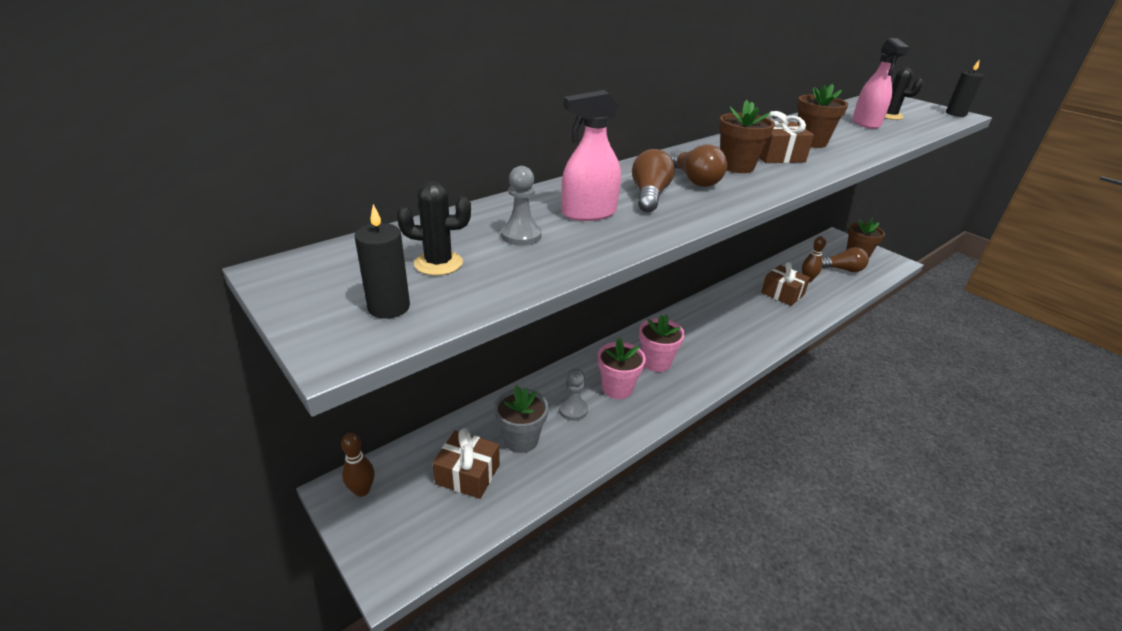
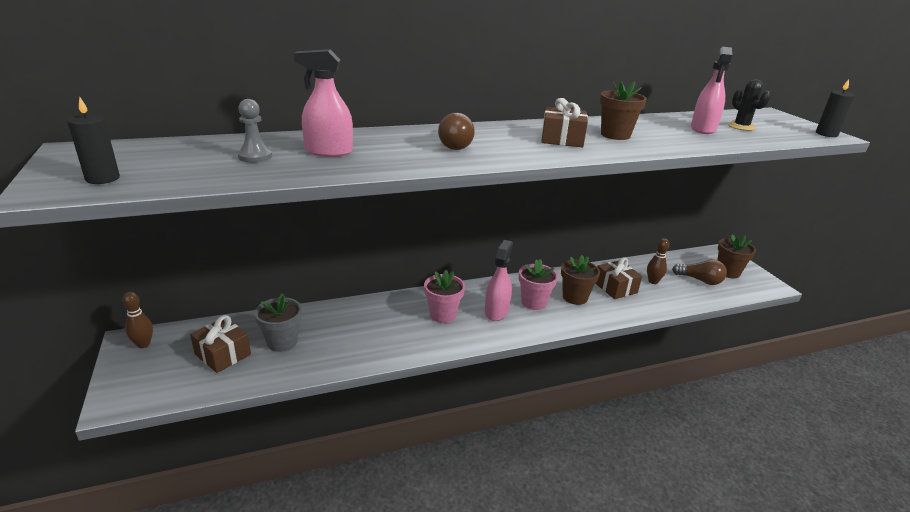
camera: 20 degrees right, 5 degrees down
(438, 263) = (172, 162): black cactus -> none
(573, 410) = (341, 332): grey pawn -> none
(617, 388) = (391, 326): pink flower pot -> pink flower pot (534, 302)
(649, 195) = (397, 149): brown light bulb -> none
(702, 345) = (496, 311): none -> pink spray bottle
(736, 166) = (509, 141): brown flower pot -> brown flower pot (575, 297)

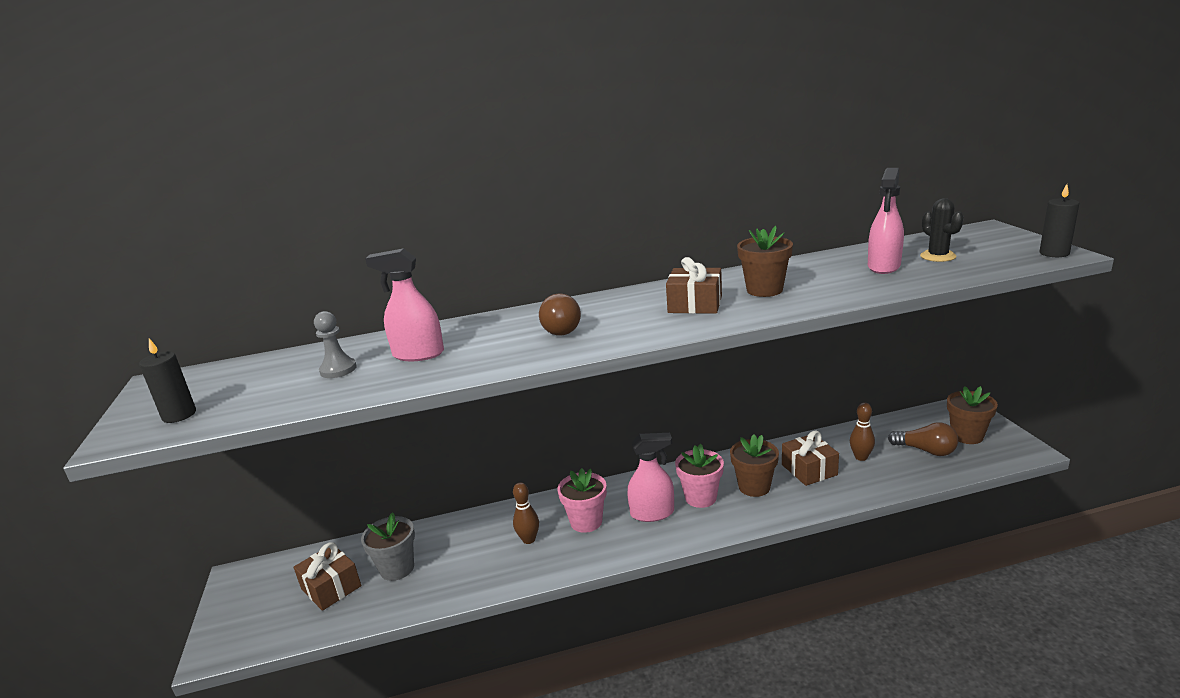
camera: 10 degrees right, 5 degrees down
(143, 344) = (249, 580): brown bowling pin -> brown bowling pin (529, 539)
(496, 311) = (652, 513): pink spray bottle -> pink spray bottle turned 60 degrees clockwise

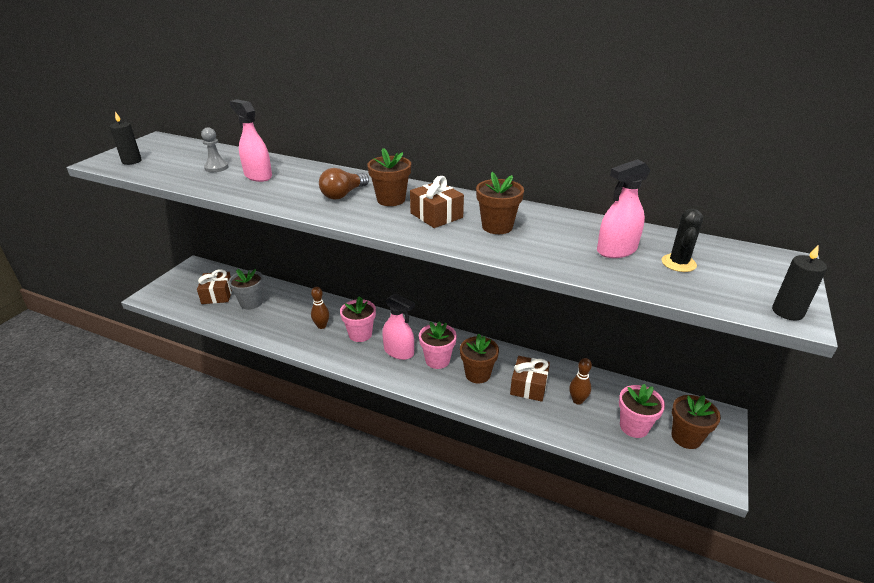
camera: 35 degrees right, 10 degrees up
(623, 312) = (391, 200): none -> brown flower pot
(926, 450) = (634, 427): brown light bulb -> pink flower pot

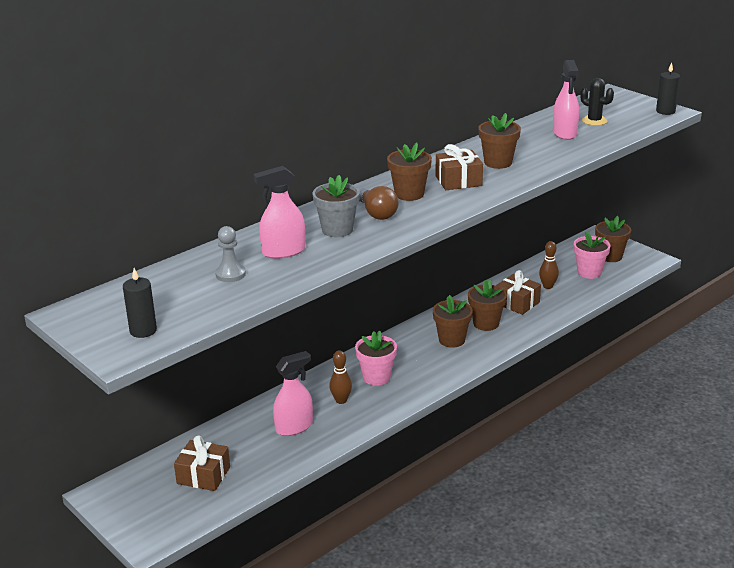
camera: 65 degrees left, 5 degrees down
(251, 303) = (248, 448): grey flower pot -> grey flower pot (337, 230)
(399, 352) = (423, 359): pink spray bottle -> pink spray bottle (294, 427)
(437, 360) = (452, 340): pink flower pot -> brown flower pot

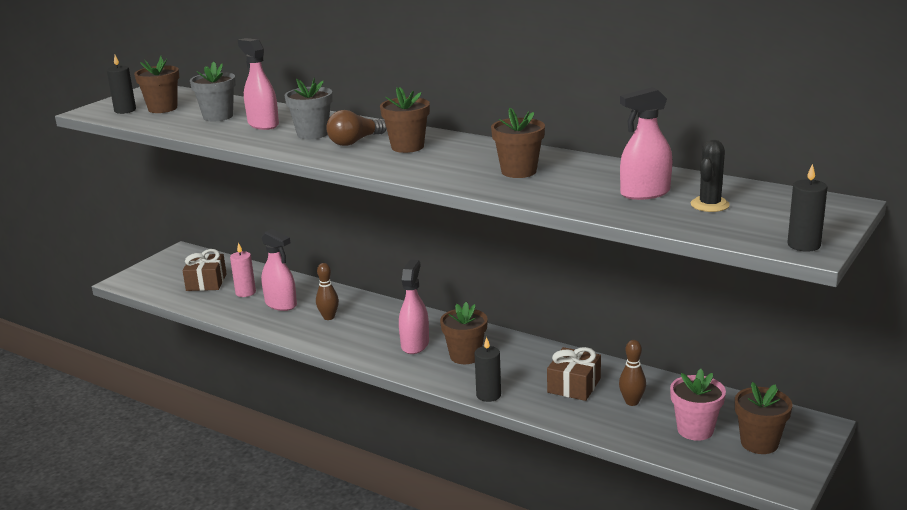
camera: 75 degrees right, 5 degrees down
(230, 274) = (218, 116): grey pawn -> grey flower pot
(250, 448) = (245, 292): none -> pink candle
(376, 377) = (375, 327): pink flower pot -> none
(419, 360) = (415, 344): none -> pink spray bottle
(458, 181) = (454, 161): brown gift -> none
(486, 324) = (512, 371): brown flower pot -> brown flower pot (162, 108)
(515, 338) = (488, 395): none -> black candle

